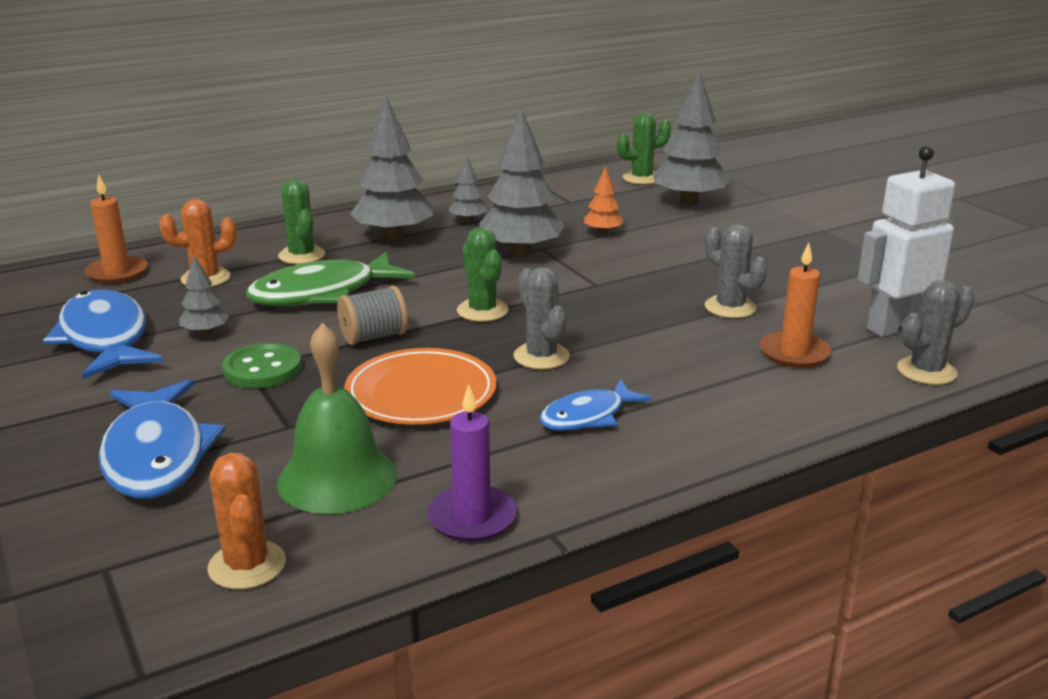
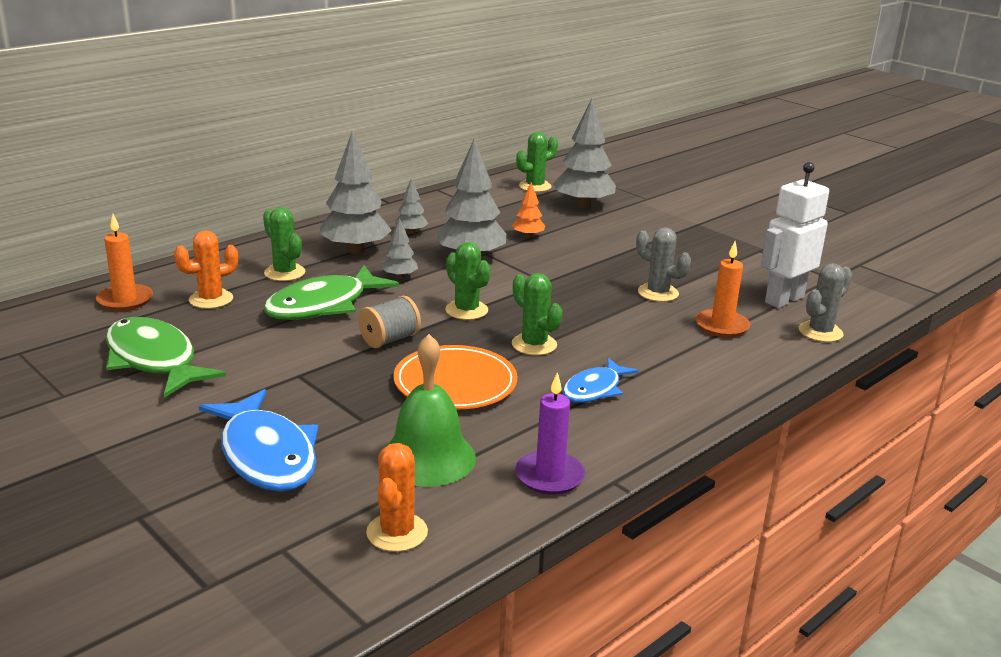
camera: 15 degrees left, 0 degrees up
(105, 338) = (154, 360): blue fish -> green fish
(206, 332) = (242, 348): grey tree -> grey tree (400, 277)
(247, 565) = (397, 532): orange cactus -> orange cactus turned 45 degrees clockwise
(262, 369) = (312, 375): green button -> none
(541, 356) = (534, 345): grey cactus -> green cactus

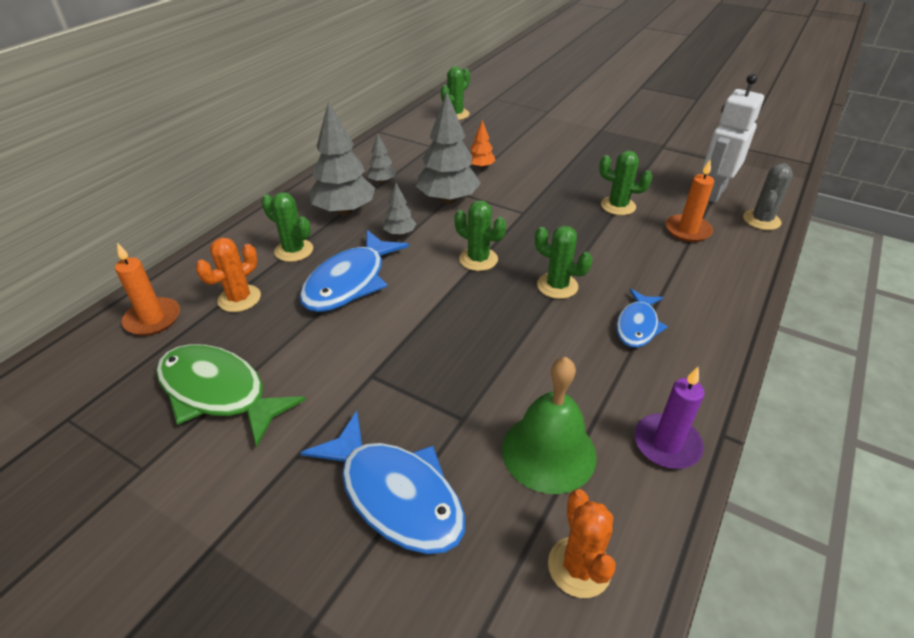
camera: 15 degrees left, 15 degrees up
(323, 305) = (350, 282): green fish -> blue fish
(389, 340) = (431, 310): grey spool -> none
(455, 383) = (518, 348): orange plate -> none
(583, 205) = (504, 127): grey tree -> none
(658, 293) = (618, 206): grey cactus -> green cactus

